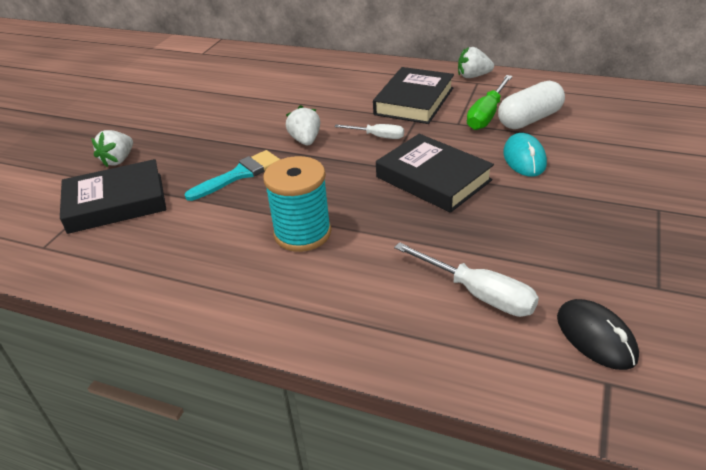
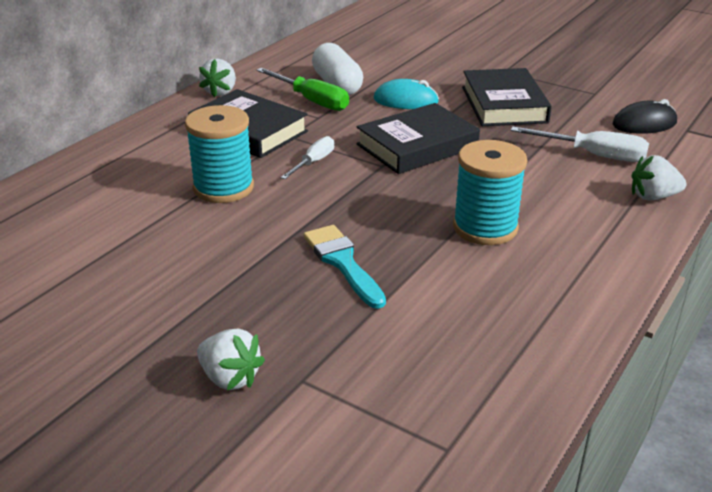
camera: 80 degrees left, 5 degrees down
(116, 203) = (359, 375): black book -> black book (504, 104)
(305, 140) = (289, 208): white strawberry -> white strawberry (653, 197)
(324, 111) = (223, 188): none -> turquoise spool
(478, 293) = (593, 155): white screwdriver -> white screwdriver turned 60 degrees clockwise

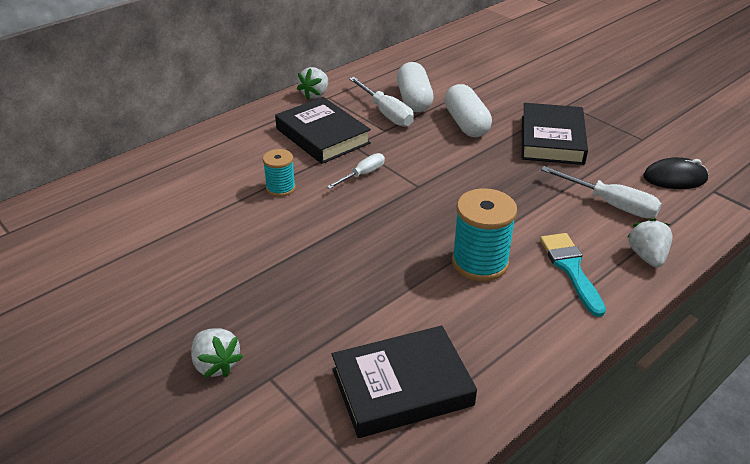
camera: 15 degrees right, 5 degrees up
(223, 188) = (280, 188): turquoise spool -> turquoise spool, size x0.59
(311, 101) = (386, 113): green screwdriver -> white screwdriver
(342, 262) = (346, 275): turquoise brush -> turquoise brush (571, 269)
(406, 101) = (466, 124): turquoise mouse -> white capsule
(417, 146) = (456, 171): black book -> black book (402, 387)
(653, 197) = (647, 256): white strawberry -> white strawberry turned 75 degrees clockwise

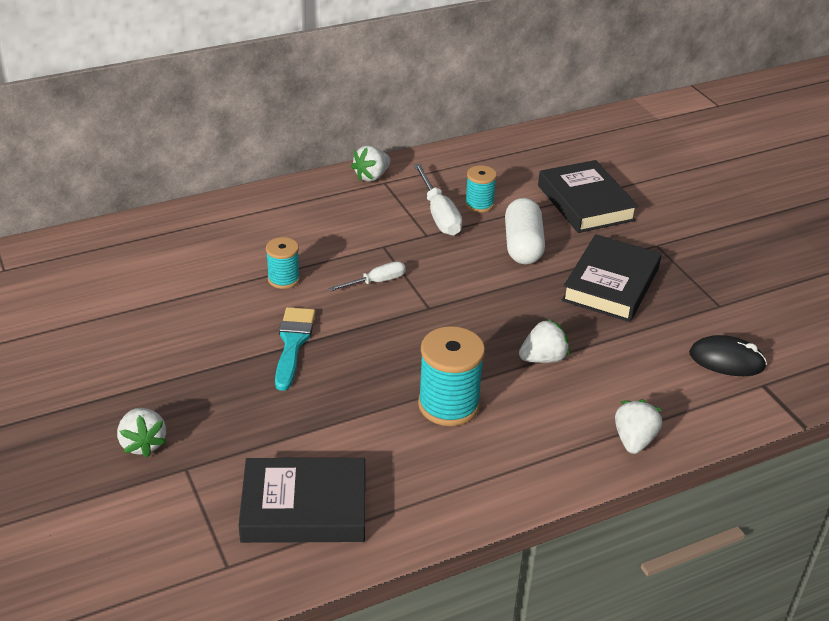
camera: 15 degrees right, 0 degrees up
(322, 136) = (355, 228): black book -> black book (585, 203)
(414, 100) = (479, 204): white capsule -> turquoise spool
(534, 207) = (543, 358): none -> white strawberry
(571, 269) = (541, 434): turquoise brush -> turquoise brush (293, 343)
(611, 204) = (631, 374): white screwdriver -> none

